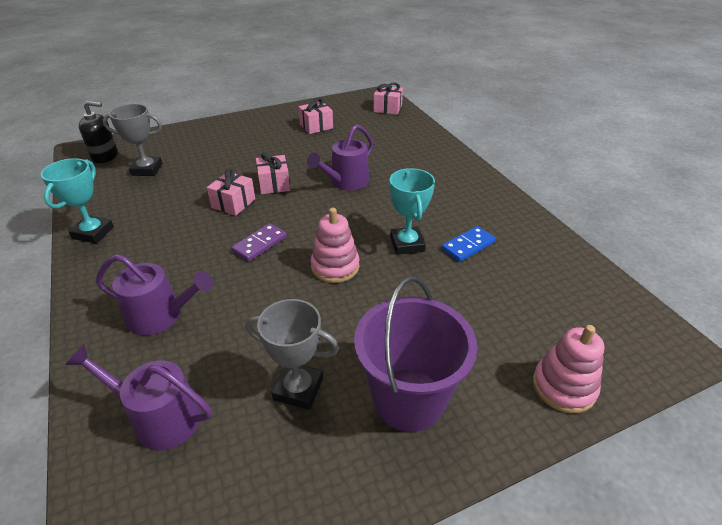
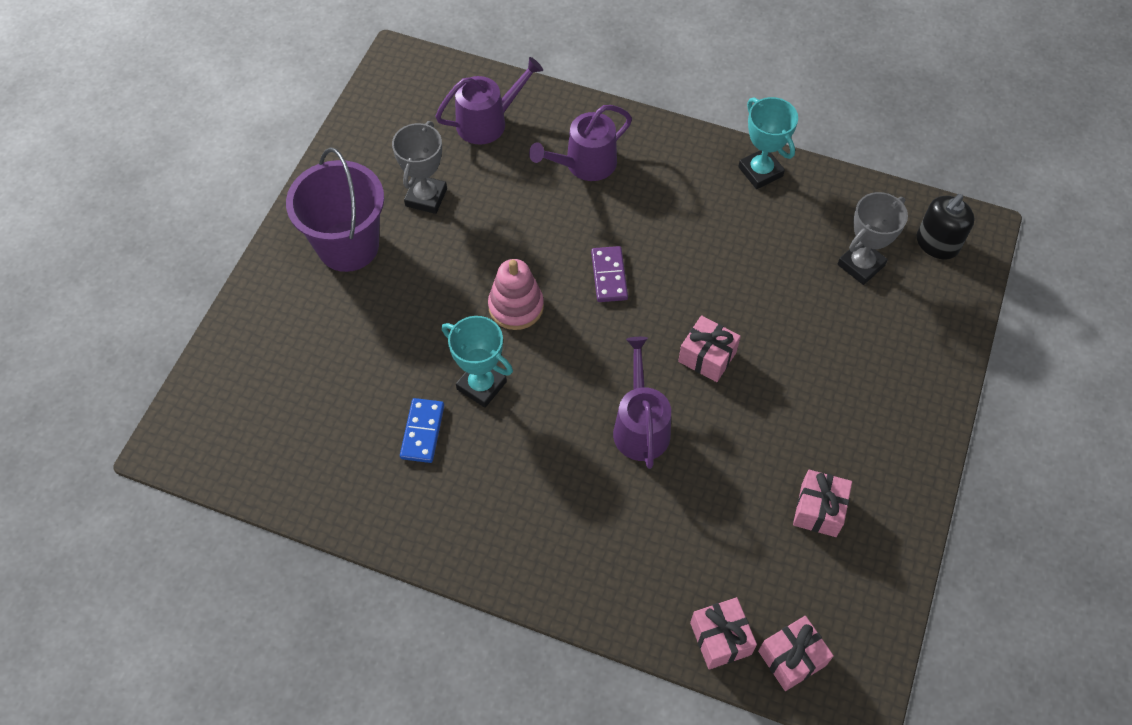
camera: 135 degrees right, 20 degrees up
(233, 203) = (704, 298): pink gift -> pink gift (720, 638)
(298, 389) = (426, 197): grey trophy -> grey trophy turned 45 degrees counterclockwise
(563, 387) = (247, 337): pink stacking toy -> none

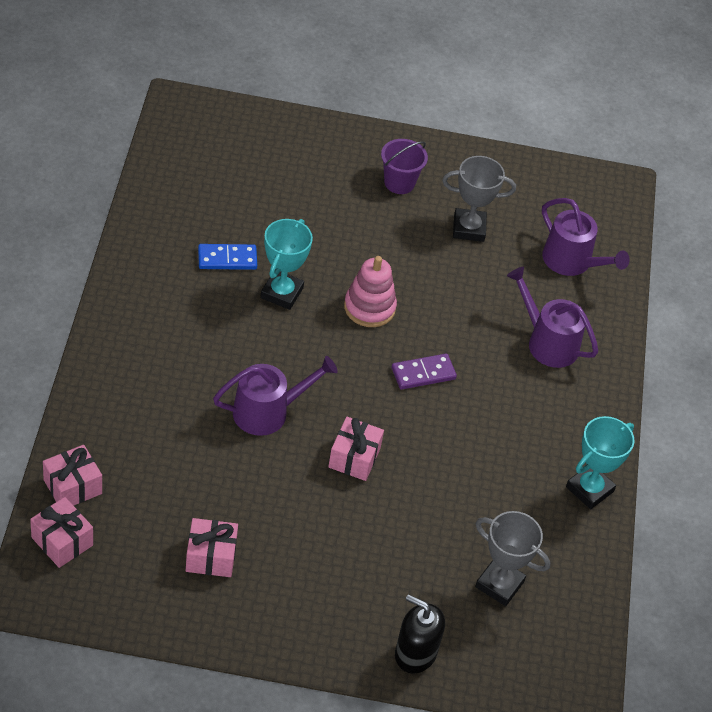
camera: 70 degrees right, 10 degrees down
(348, 246) = (399, 183): purple bucket -> purple bucket, size x0.55
(937, 244) = (548, 655): black soap dispenser -> black soap dispenser (415, 653)

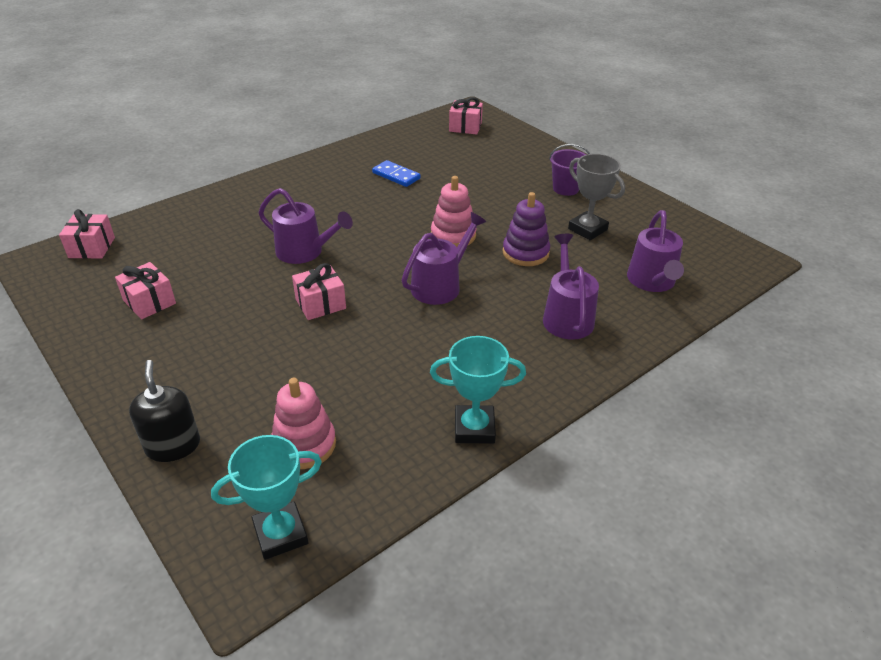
camera: 50 degrees right, 10 degrees down
(72, 487) = (141, 227): pink gift -> pink gift (465, 127)
(282, 293) = (405, 203): turquoise trophy -> turquoise trophy (280, 534)
(423, 373) = (440, 285): purple domino -> purple watering can
(449, 290) = (525, 253): none -> purple stacking toy
(499, 584) = (304, 444): grey trophy -> pink stacking toy

